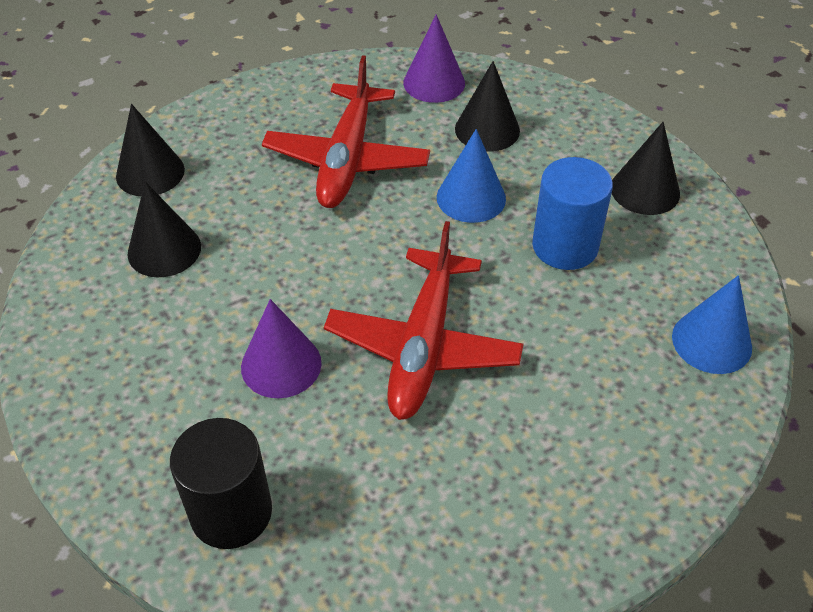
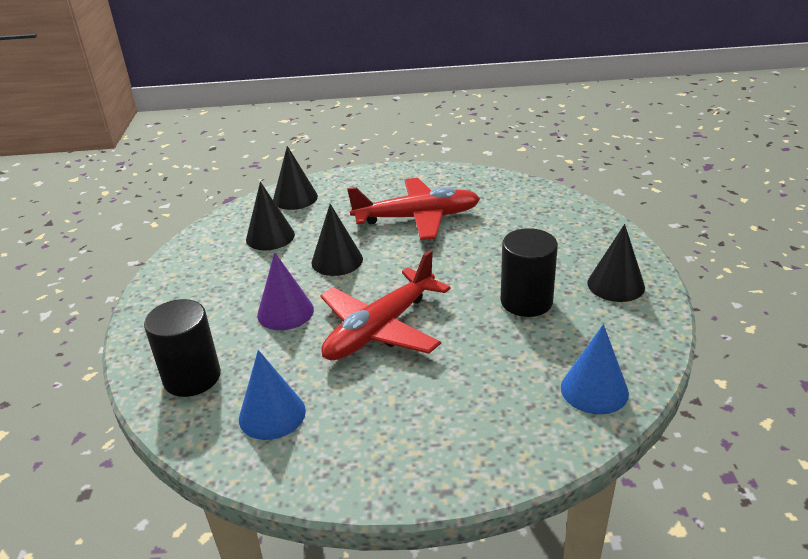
camera: 30 degrees right, 15 degrees down
(347, 159) = (417, 218): red plane -> red plane turned 135 degrees counterclockwise
(434, 83) = (509, 191): purple cone -> none
(471, 197) = (482, 257): blue cone -> blue cone (272, 414)
(487, 129) = (525, 223): black cone -> black cone (337, 261)
(565, 246) = (526, 301): blue cylinder -> black cylinder

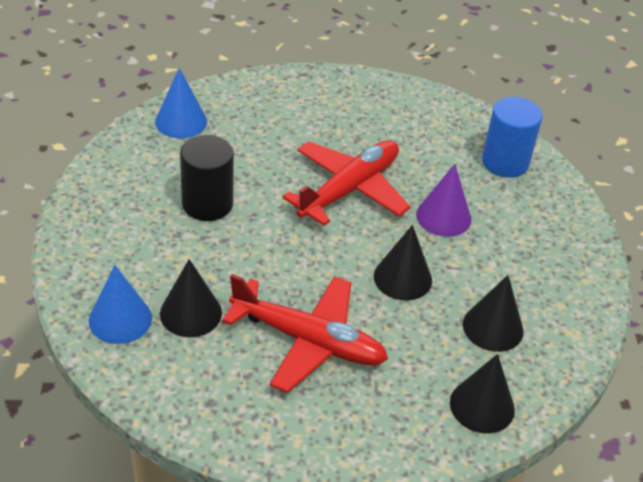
camera: 175 degrees right, 10 degrees up
(192, 377) = (505, 162): black cylinder -> blue cylinder
(272, 414) = (429, 128): blue cone -> blue cone (120, 319)
(417, 218) = (308, 341): red plane -> red plane turned 150 degrees counterclockwise
(616, 285) = (111, 213): black cone -> black cone (190, 313)

